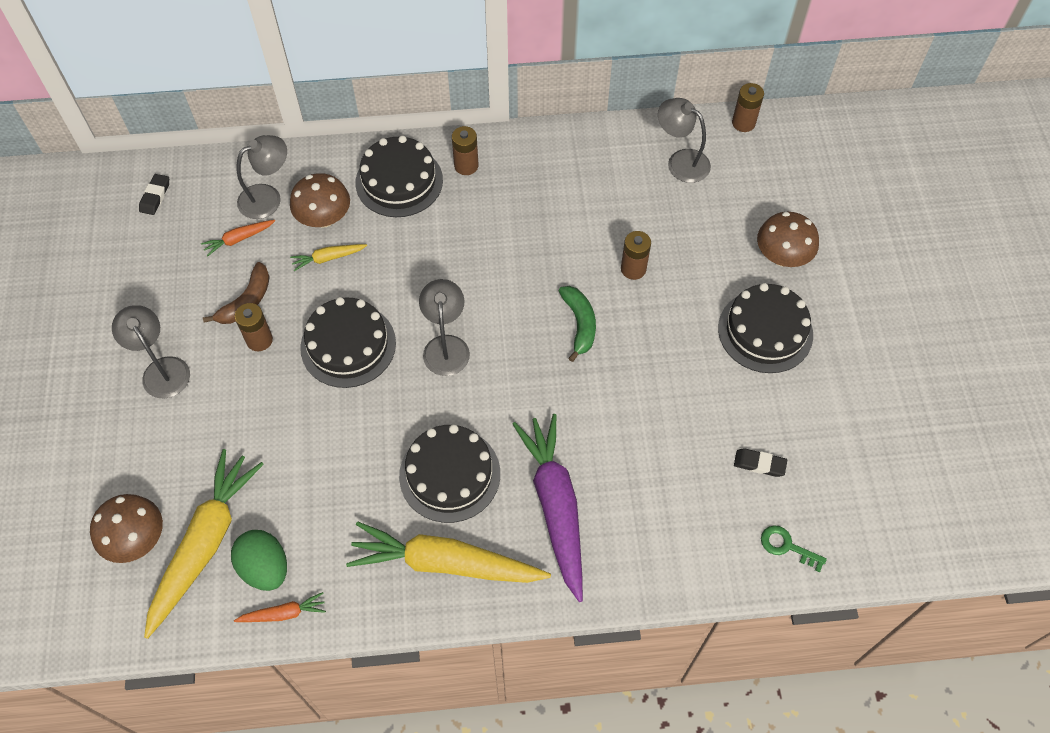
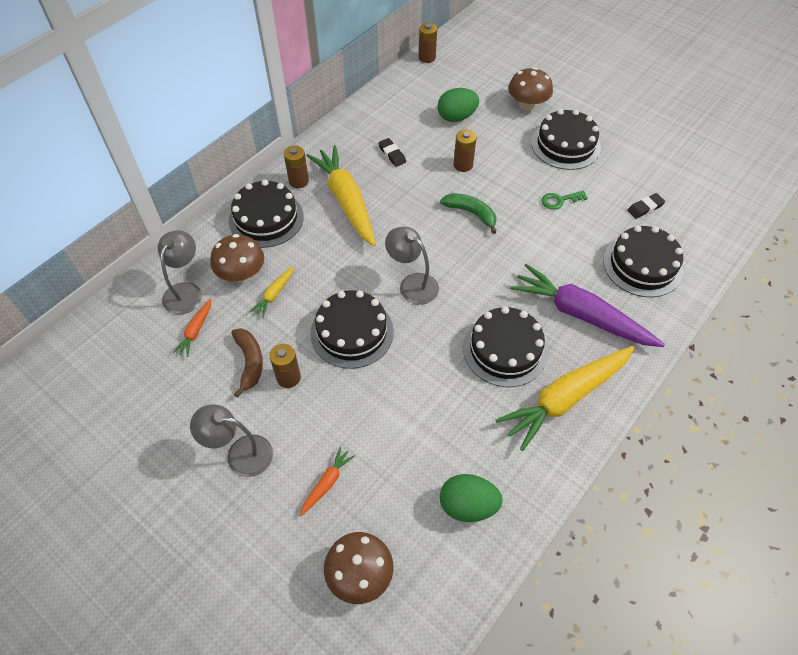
camera: 45 degrees left, 5 degrees down
(155, 196) = (95, 353): black eraser -> black eraser (392, 154)
(205, 543) = (410, 530): yellow carrot -> yellow carrot (346, 201)
(284, 613) = (514, 520): orange carrot -> orange carrot (327, 483)
(676, 515) = (642, 265): none -> black cake
(681, 161) = (418, 96): grey lamp -> none
(690, 213) = (456, 117): none -> green egg
(786, 546) = (707, 235): green key -> green key (559, 200)

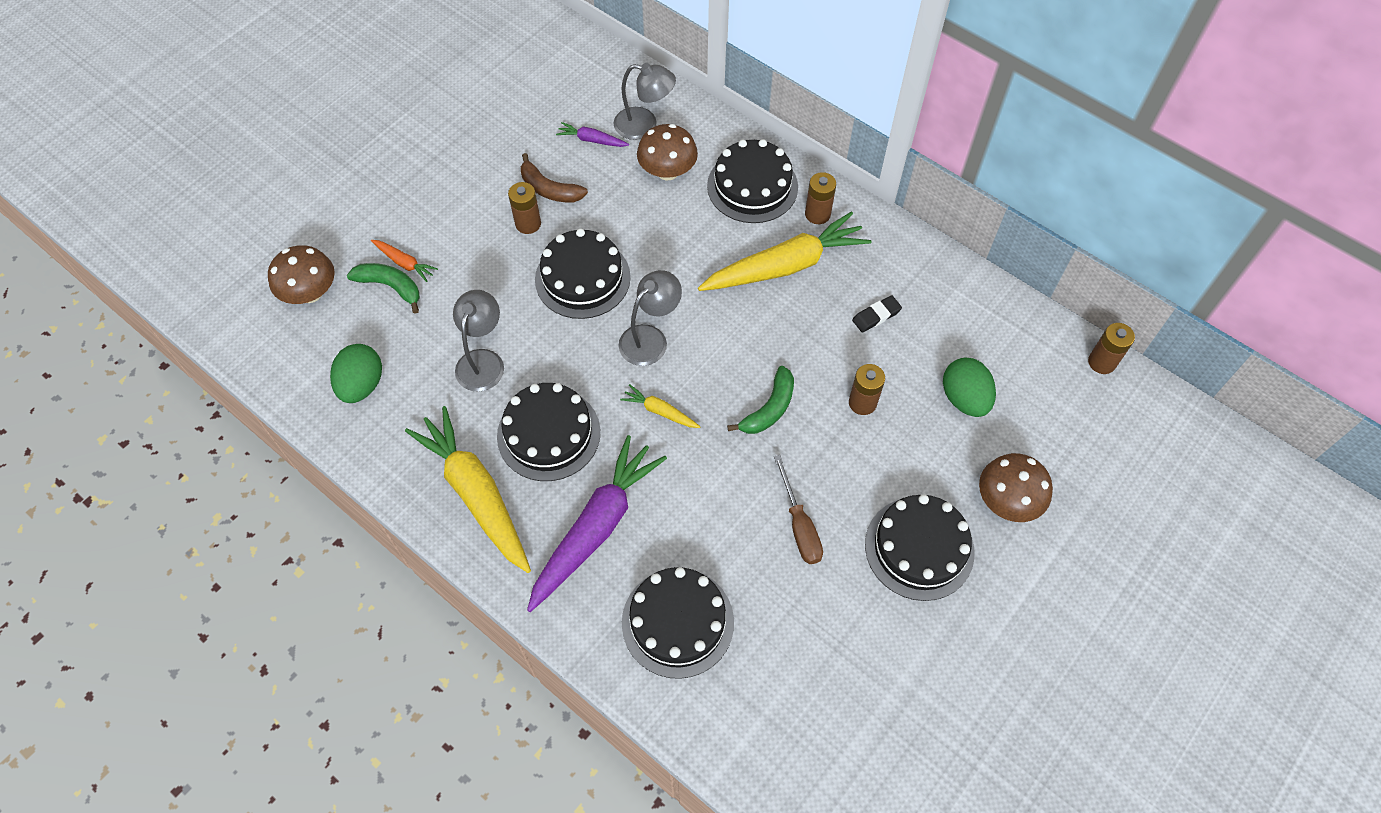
camera: 90 degrees right, 5 degrees up
(196, 331) = (592, 140): orange carrot -> purple carrot
(240, 453) = (445, 191): grey lamp -> grey lamp (483, 361)
(249, 362) = (549, 189): brown banana -> brown banana turned 45 degrees clockwise
(274, 294) = (638, 203): yellow carrot -> yellow carrot (660, 411)
(355, 493) = (390, 287): none -> green banana
(559, 200) = (799, 525): green key -> brown screwdriver
(645, 208) = (790, 647): black eraser -> none

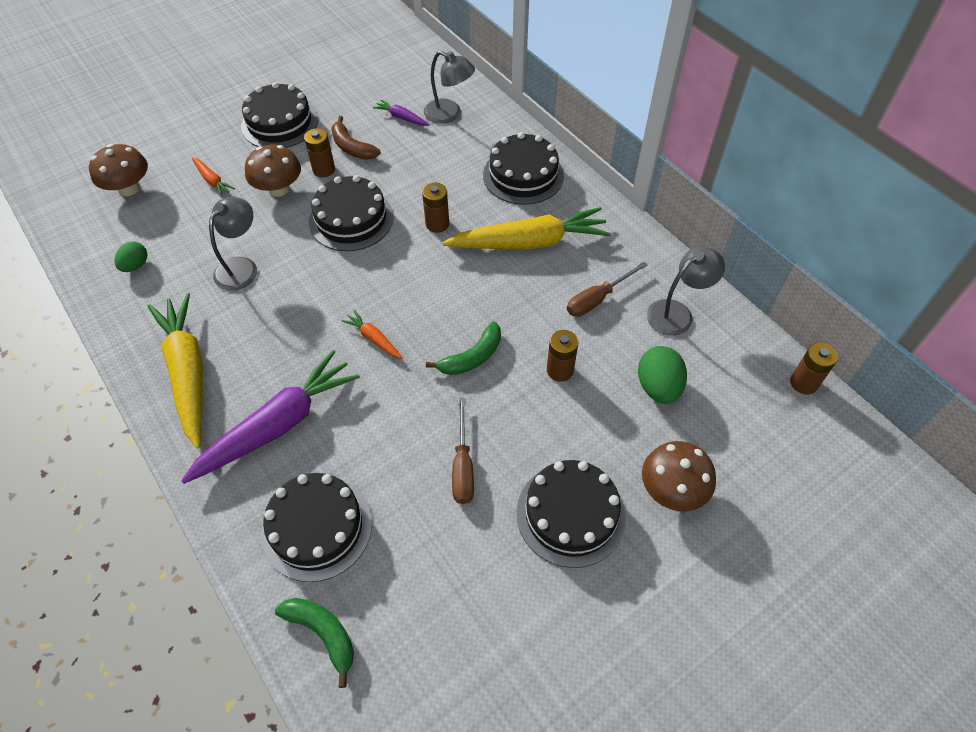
camera: 15 degrees right, 5 degrees down
(362, 385) = (136, 266): green egg -> green egg, size x0.63
(390, 287) = (193, 196): green banana -> green banana (323, 633)
(548, 434) = (270, 337): black cake -> black cake (279, 123)
(650, 338) = (389, 277): grey lamp -> grey lamp (677, 313)
(660, 411) = (374, 338): yellow carrot -> orange carrot
(667, 171) = (455, 151): brown mushroom -> brown mushroom (278, 189)
(817, 214) = (572, 207): brown battery -> brown battery (437, 224)
(876, 316) = (597, 299): black eraser -> brown screwdriver

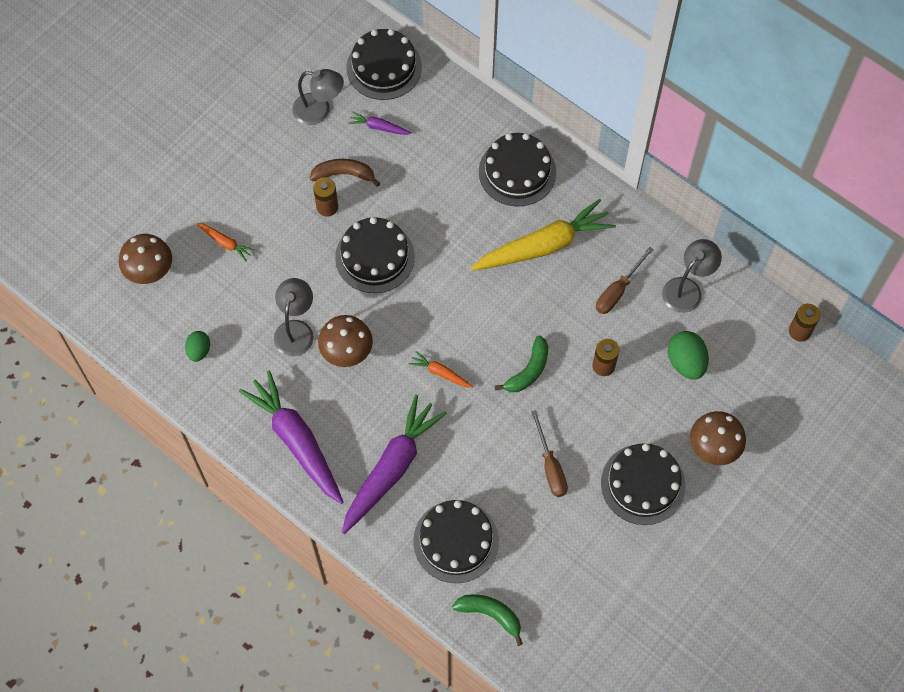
camera: 15 degrees left, 10 degrees up
(188, 372) = (296, 441): yellow carrot -> purple carrot
(278, 189) = (293, 238): brown mushroom -> brown mushroom (346, 351)
(279, 123) = (260, 160): black cake -> black cake (384, 67)
(352, 147) = (344, 174): brown banana -> brown banana turned 150 degrees clockwise
(437, 224) = (455, 244): brown battery -> none
(449, 114) = (424, 113): grey lamp -> grey lamp (319, 111)

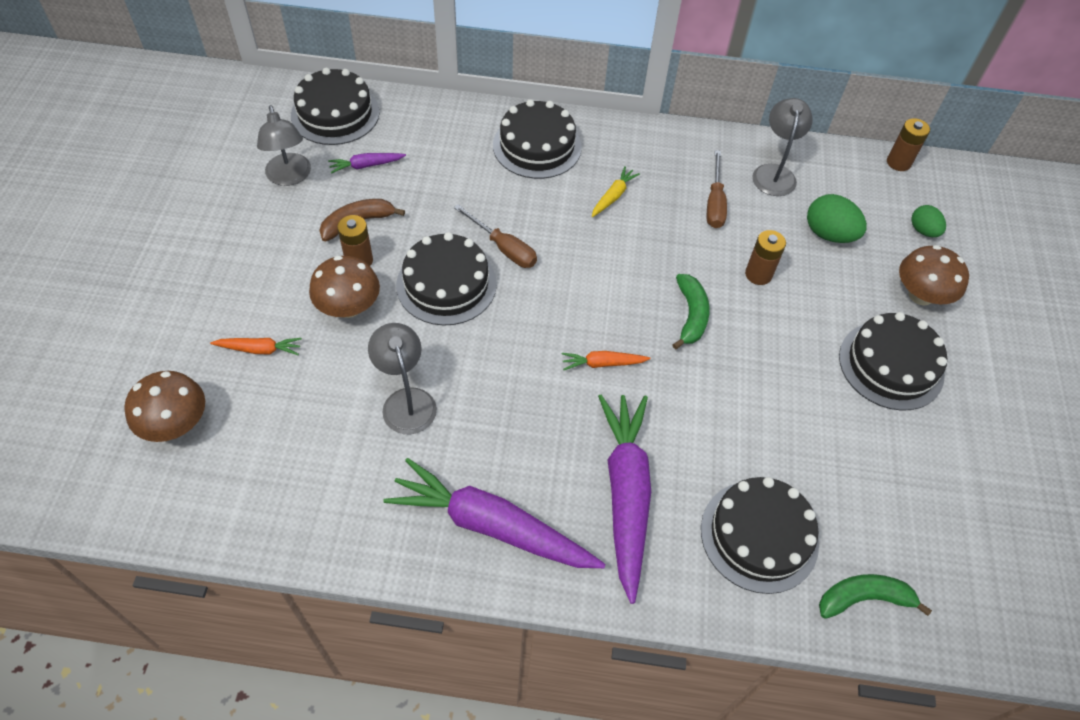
camera: 35 degrees left, 10 degrees down
(199, 350) = (298, 485): green egg -> green egg (923, 231)
(319, 111) = (290, 177): grey lamp -> grey lamp turned 90 degrees clockwise
(346, 351) = (482, 393): brown mushroom -> brown mushroom (349, 307)
(544, 245) = (613, 196): yellow carrot -> yellow carrot, size x0.44
(550, 466) = (789, 397): brown screwdriver -> brown screwdriver (503, 248)

